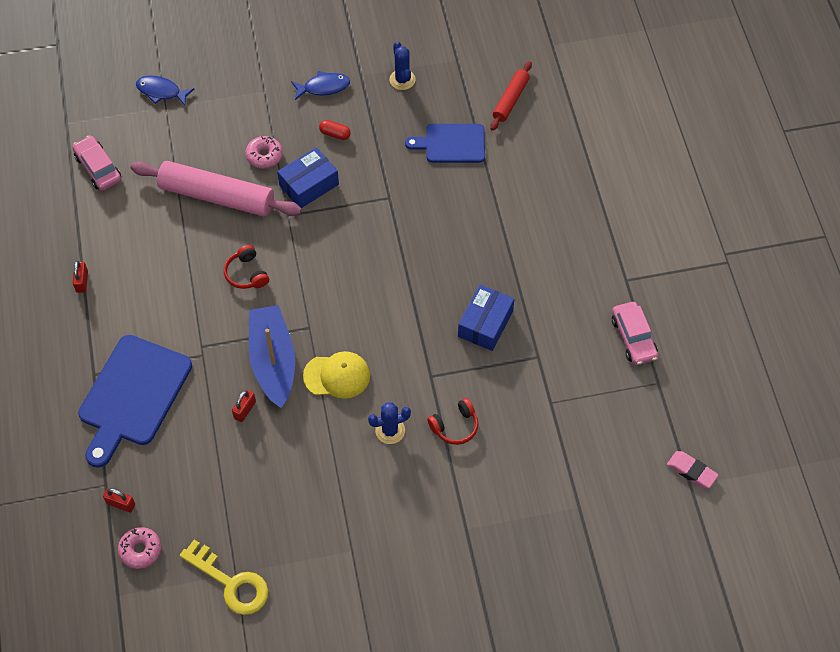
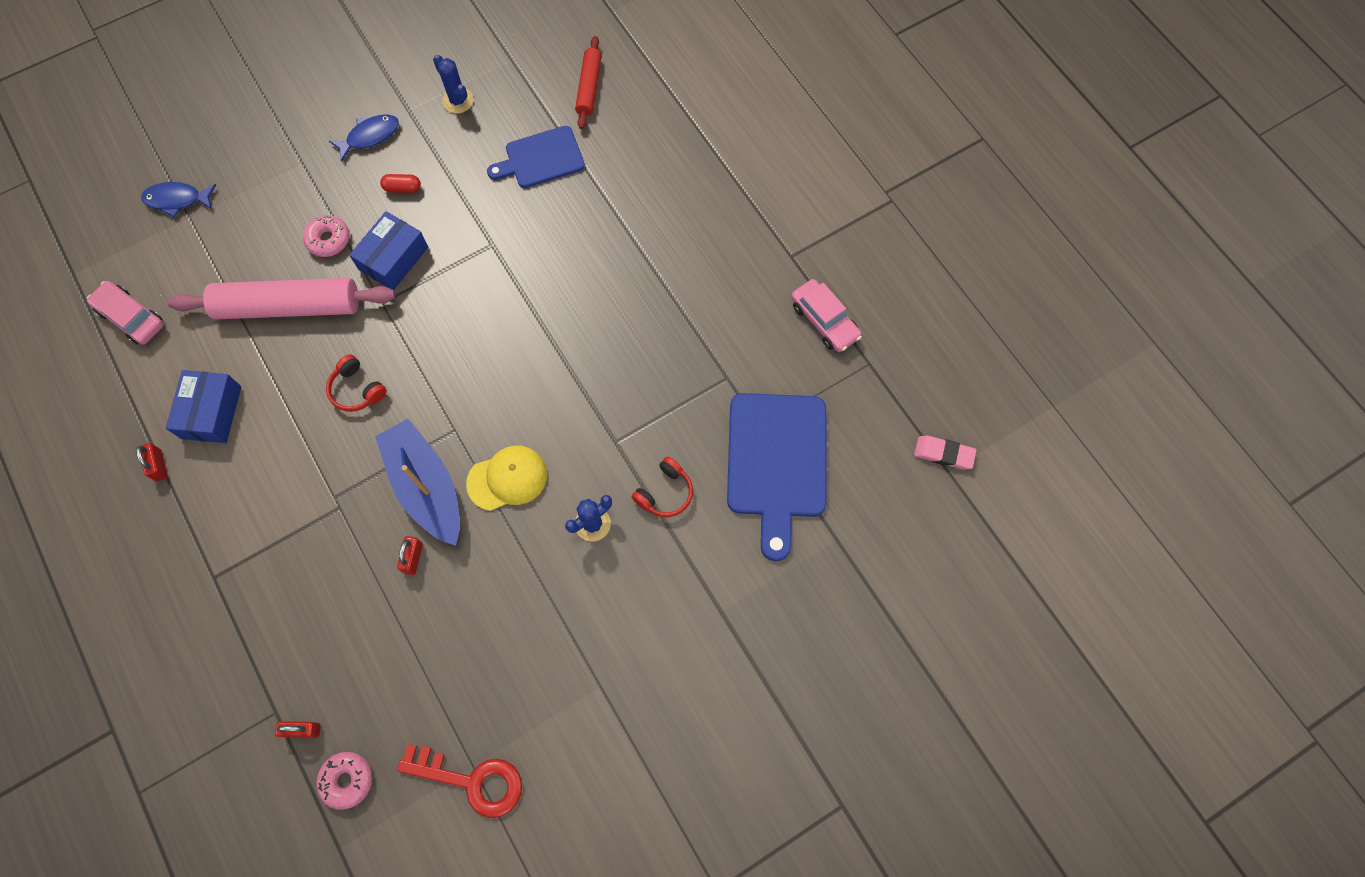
camera: 20 degrees left, 10 degrees up
(133, 395) = (270, 587): blue cutting board -> blue cutting board (776, 462)
(231, 583) = (471, 780): yellow key -> red key
(485, 324) = (655, 358): blue box -> blue box (211, 412)

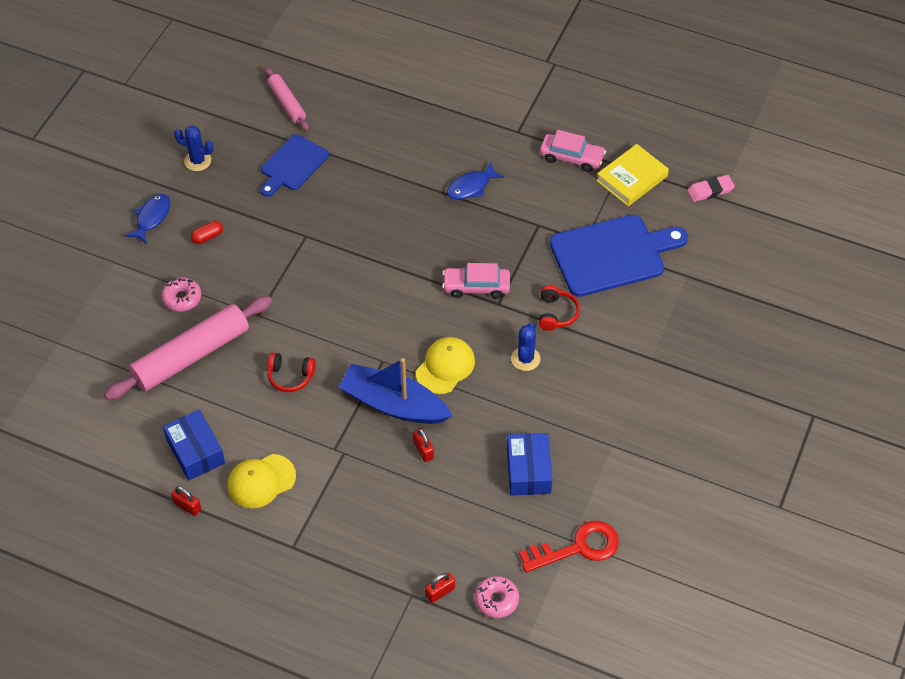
camera: 35 degrees left, 15 degrees down
(131, 317) = (75, 430): pink car -> pink car (476, 286)
(177, 200) = (38, 337): blue fish -> blue fish (471, 187)
(242, 485) = (261, 481): none -> yellow cap
(393, 258) = (242, 283): blue box -> blue box (528, 471)
(589, 87) = (287, 103): red rolling pin -> pink rolling pin
(776, 462) = (612, 255): blue cutting board -> blue cutting board turned 75 degrees counterclockwise
(869, 385) = (632, 178): none -> yellow book

